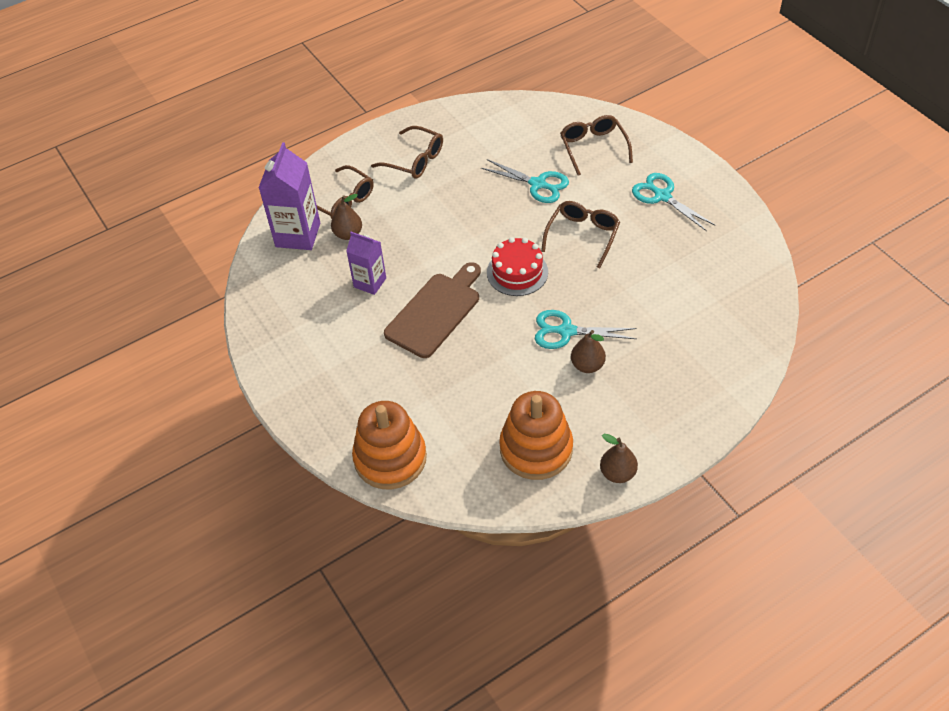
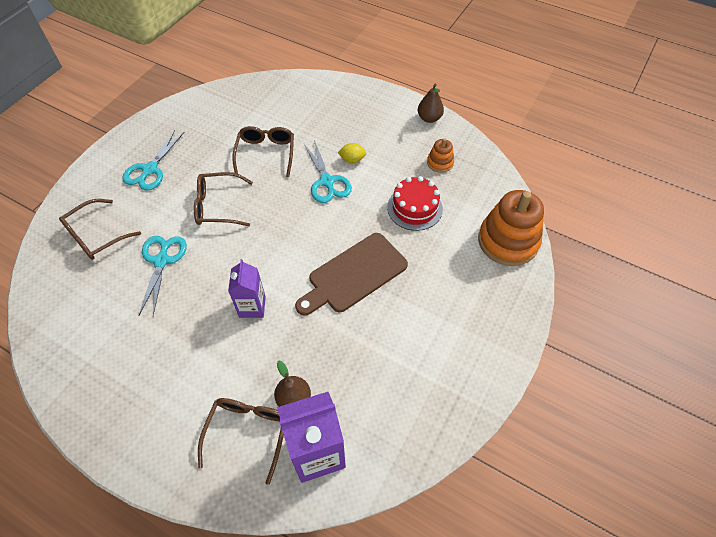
camera: 120 degrees left, 5 degrees up
(370, 282) = (347, 344): purple carton -> purple carton (252, 307)
(414, 160) = (156, 389): brown glasses -> brown glasses (266, 154)
(435, 312) = (354, 274): brown cutting board -> brown cutting board turned 45 degrees counterclockwise
(517, 272) = (280, 235): red cake -> red cake (414, 208)
(536, 449) = (440, 163): orange stacking toy -> orange stacking toy, size x0.48
(587, 365) = (352, 159): brown pear -> yellow lemon

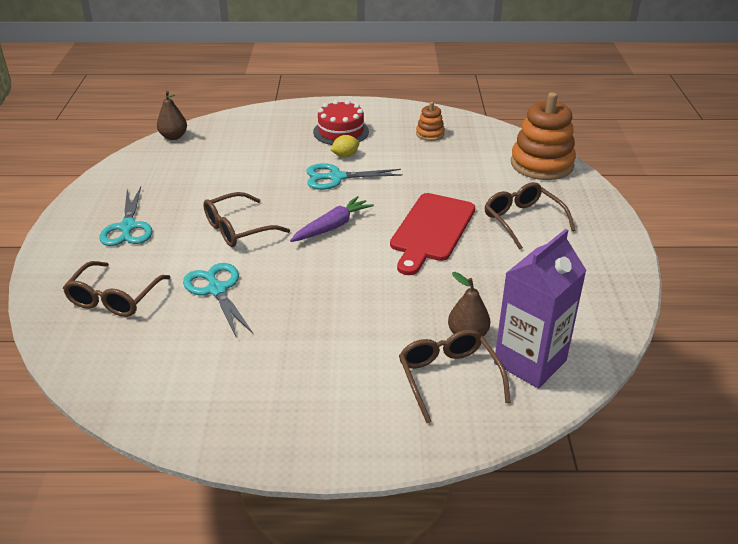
camera: 30 degrees left, 20 degrees down
(252, 307) = (354, 287): purple carton -> none
(266, 154) = (251, 177): brown glasses -> brown glasses (523, 221)
(284, 235) = (332, 226): none -> purple carrot
(327, 182) = (336, 177): turquoise scissors -> turquoise scissors turned 135 degrees clockwise
(354, 274) = (431, 230): brown cutting board -> red cutting board
(414, 208) = (439, 169): red cake -> red cake (341, 132)
(429, 118) = (389, 109): brown pear -> brown pear (173, 137)

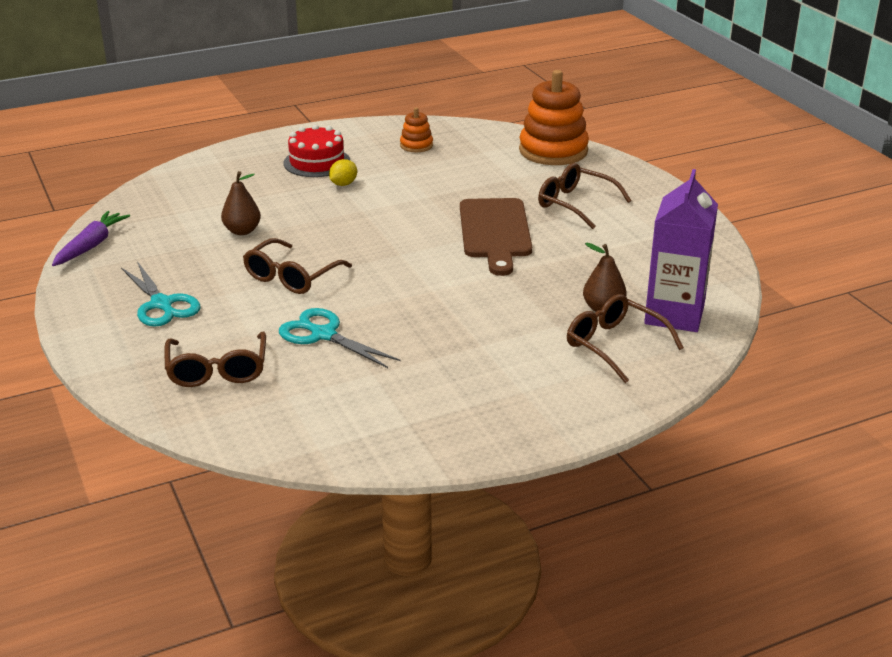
camera: 25 degrees left, 5 degrees down
(173, 137) = (122, 206): brown pear -> brown pear (242, 231)
(332, 226) = (391, 251): purple carrot -> purple carrot (91, 245)
(336, 177) = (353, 206): turquoise scissors -> none
(431, 230) = (495, 232): red cutting board -> brown cutting board

